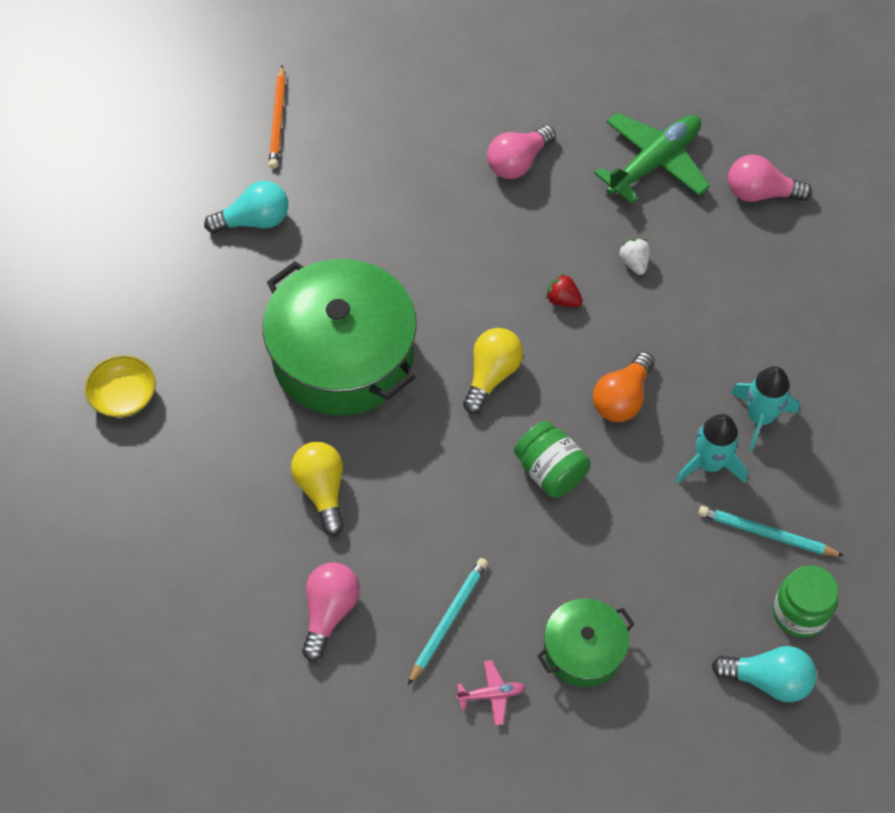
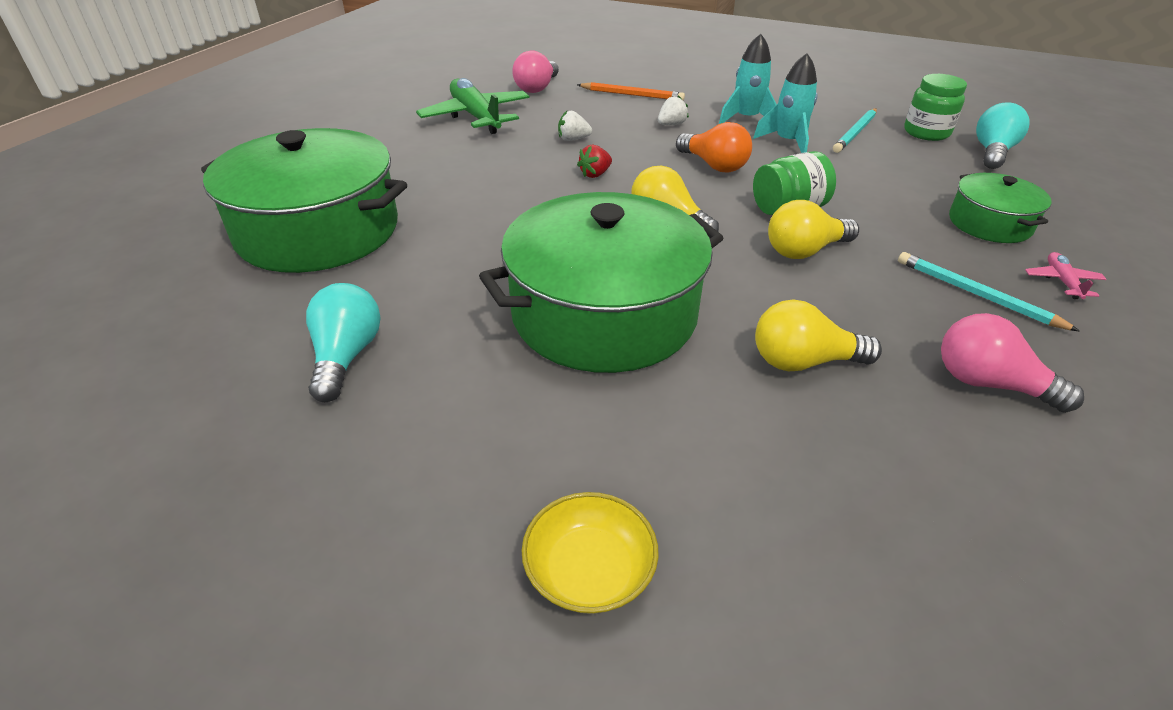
camera: 75 degrees left, 20 degrees down
(277, 120) = (202, 310): orange pencil -> orange pencil (632, 95)
(394, 135) = (318, 230): none -> green pot
(477, 487) = (804, 251): none -> yellow light bulb
(518, 162) = (421, 171): pink light bulb -> none
(710, 345) = (671, 124): none -> white strawberry

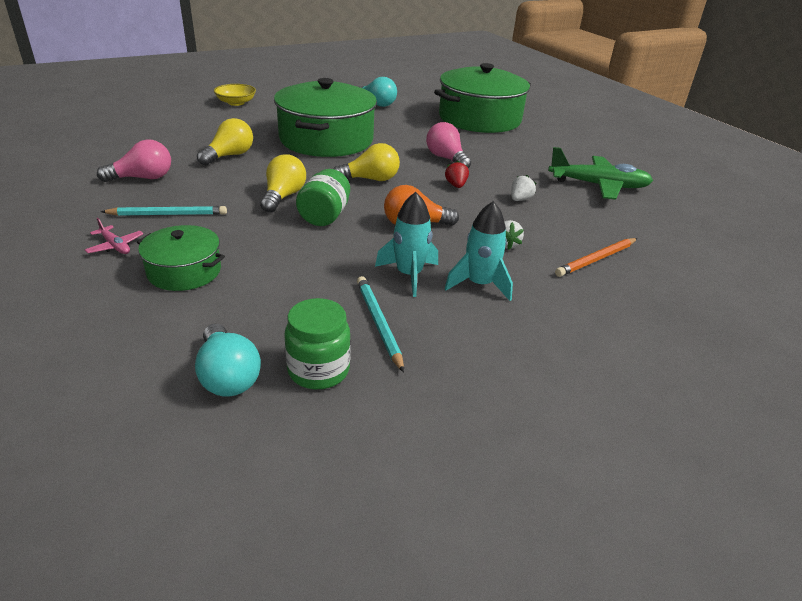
camera: 125 degrees right, 5 degrees down
(537, 88) = (650, 226): pink light bulb -> pink light bulb (446, 158)

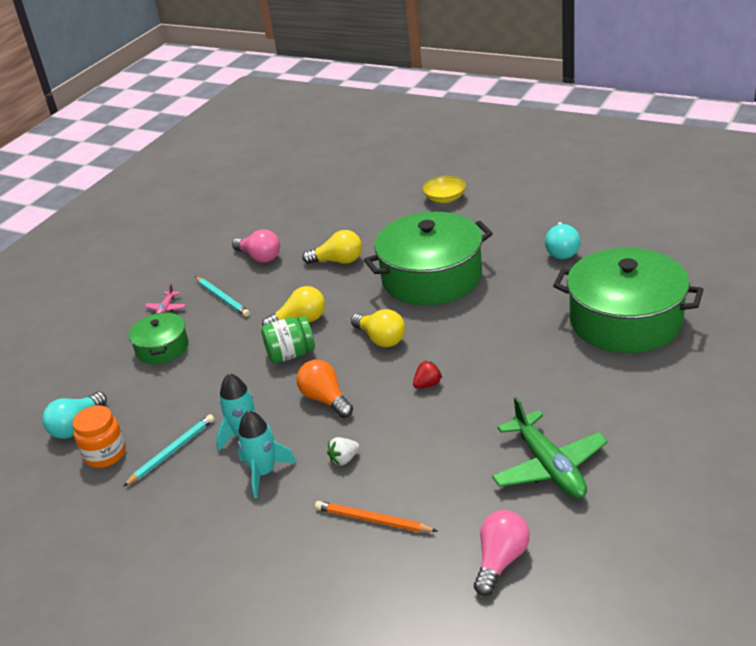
camera: 65 degrees right, 0 degrees up
(318, 370) = (105, 454): green jar -> orange jar
(446, 158) = (481, 352): pink light bulb -> pink light bulb (500, 561)
(520, 199) = (445, 431): white strawberry -> none

